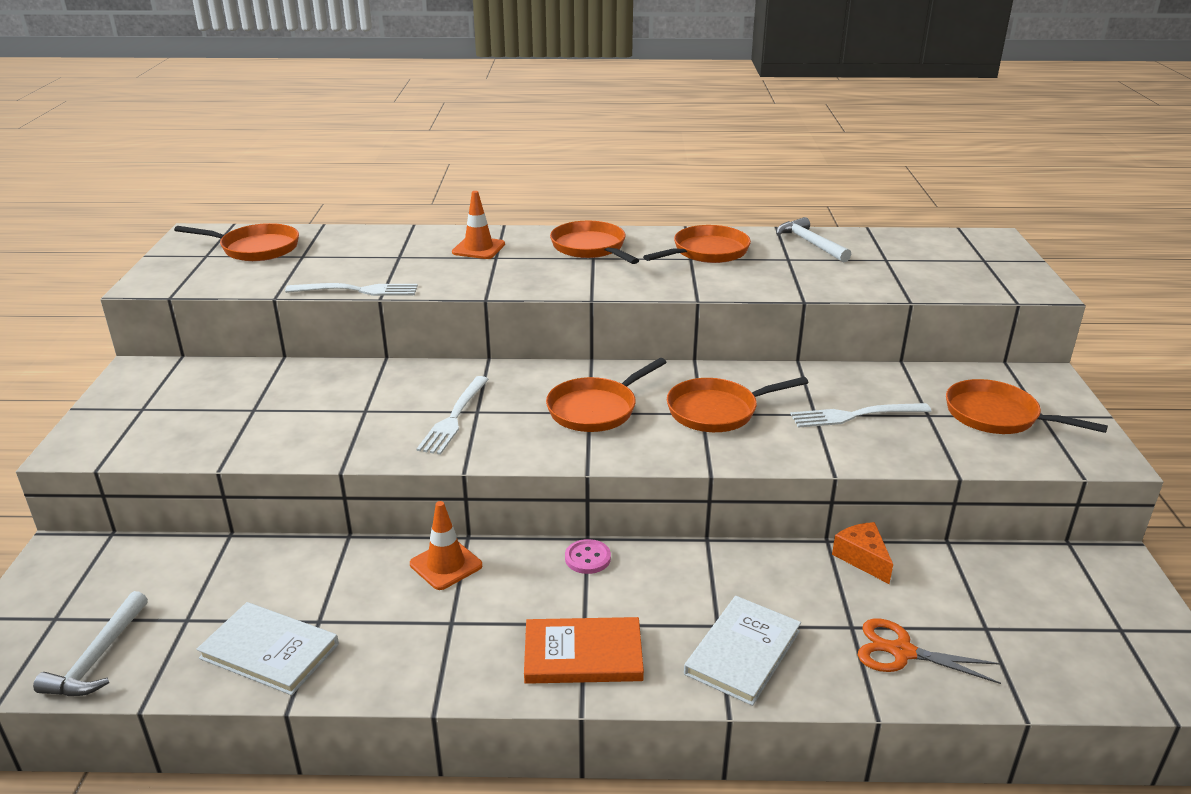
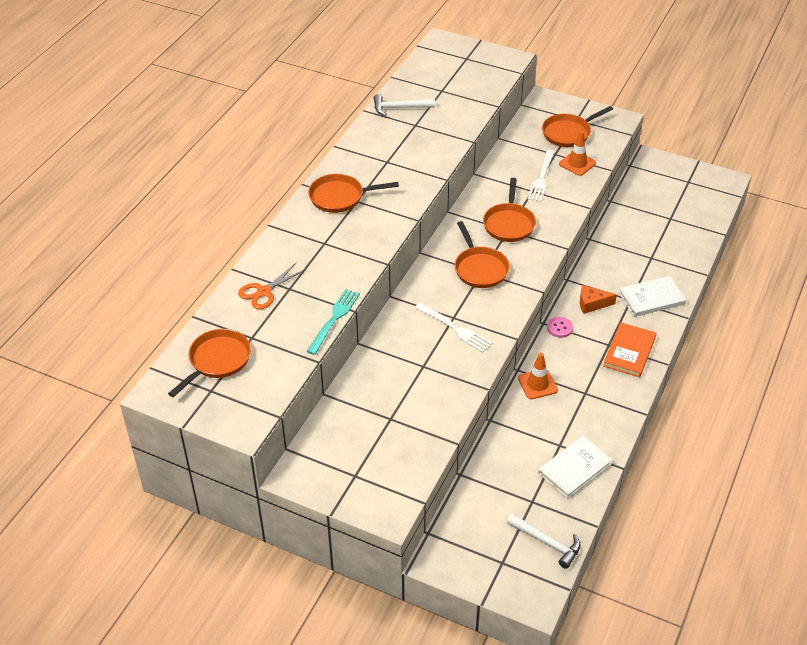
camera: 65 degrees left, 15 degrees up
(358, 290) = (334, 319): white fork -> turquoise fork
(478, 248) = (303, 247): orange traffic cone -> orange traffic cone (577, 163)
(706, 252) = (382, 152): orange pan -> none
(742, 652) = (651, 298): white book -> white book turned 75 degrees counterclockwise
(862, 558) = (608, 233): orange cheese -> orange cheese (592, 304)
(902, 652) = (673, 250): orange scissors -> orange scissors (264, 292)

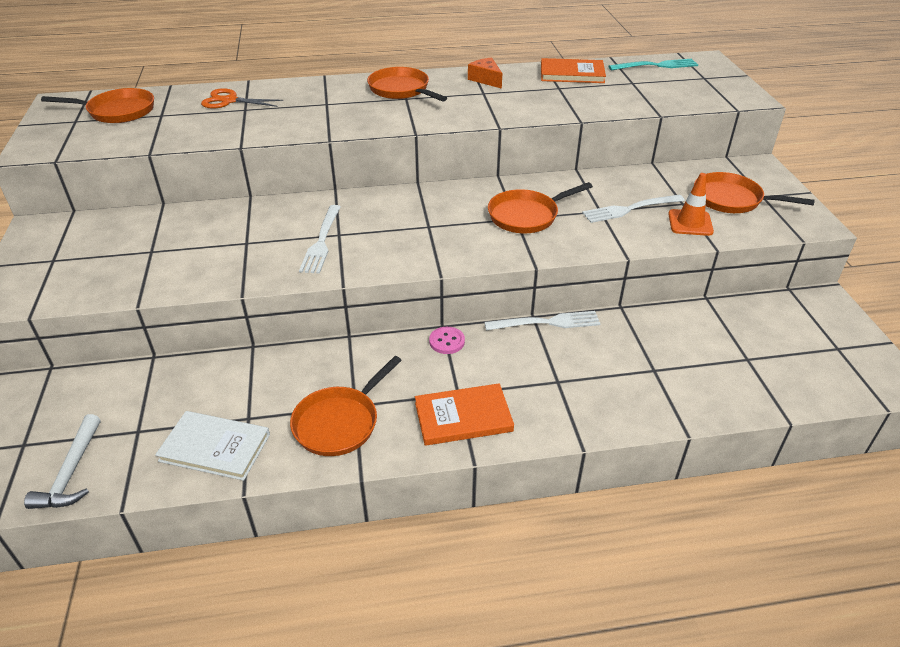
camera: 55 degrees right, 5 degrees down
(334, 319) = (219, 142): turquoise fork -> turquoise fork (656, 65)
(400, 108) = (572, 74): white hammer -> orange book
(480, 268) = (433, 223): orange pan -> orange pan (340, 422)
(537, 384) = (337, 360): orange traffic cone -> none
(578, 276) = (547, 322): none -> white fork
(592, 304) = (514, 351): orange cheese -> orange cheese (486, 79)
(651, 298) = (580, 399): white book -> none

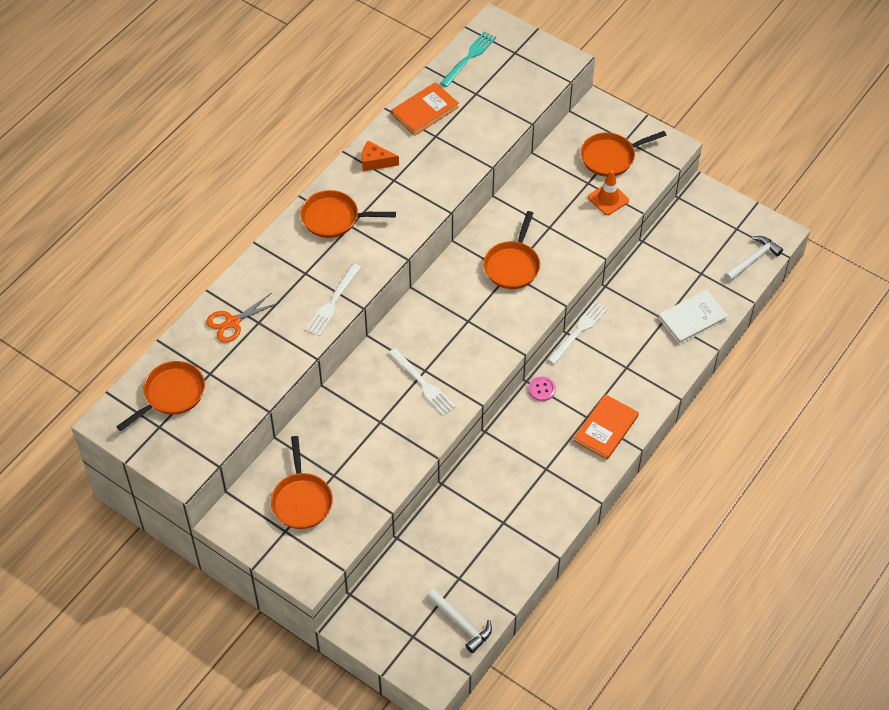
camera: 45 degrees left, 15 degrees up
(215, 447) = (510, 550): white book -> white book (692, 318)
(340, 422) = (551, 484): orange pan -> orange pan (301, 500)
(629, 209) = (564, 212): white fork -> white fork (332, 302)
(832, 385) = (753, 259): none -> white hammer

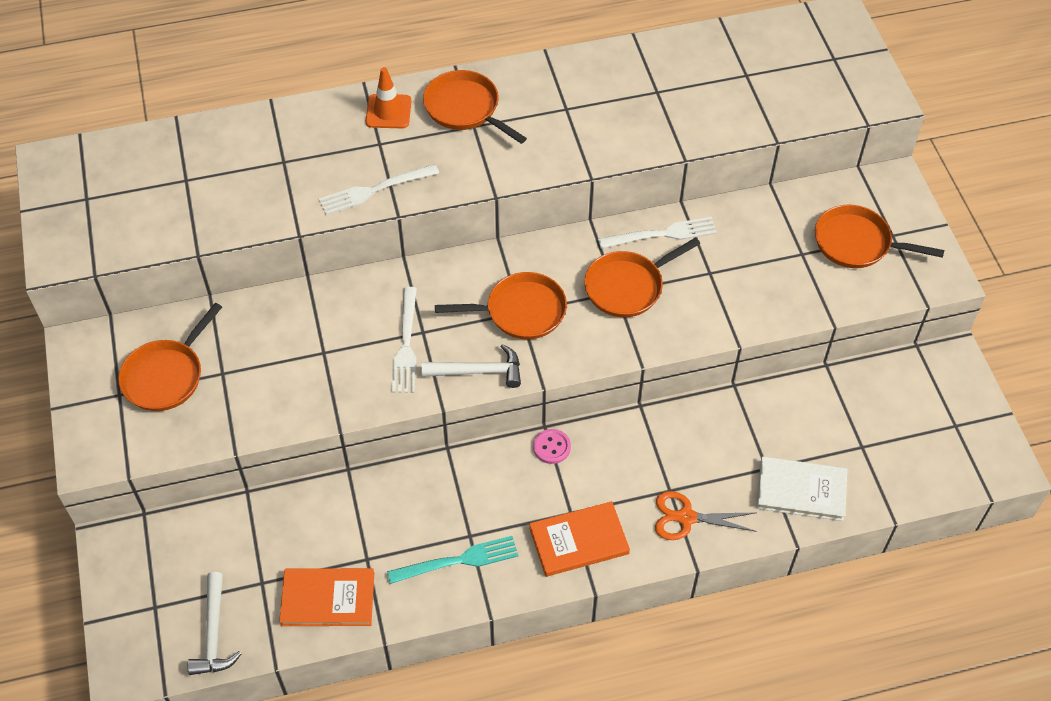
camera: 40 degrees right, 0 degrees up
(171, 395) = (130, 176): orange pan -> orange pan (520, 311)
(232, 322) = (259, 145): orange scissors -> orange scissors (686, 517)
(375, 162) = (566, 79): orange cheese -> none
(424, 111) = (672, 60): orange book -> orange book (328, 599)
(469, 57) = (777, 35): turquoise fork -> turquoise fork (458, 560)
(579, 331) = (656, 413): white fork -> white fork (662, 234)
(608, 199) = (808, 286): orange traffic cone -> orange traffic cone (388, 111)
(753, 259) = (942, 474): white hammer -> white hammer (478, 371)

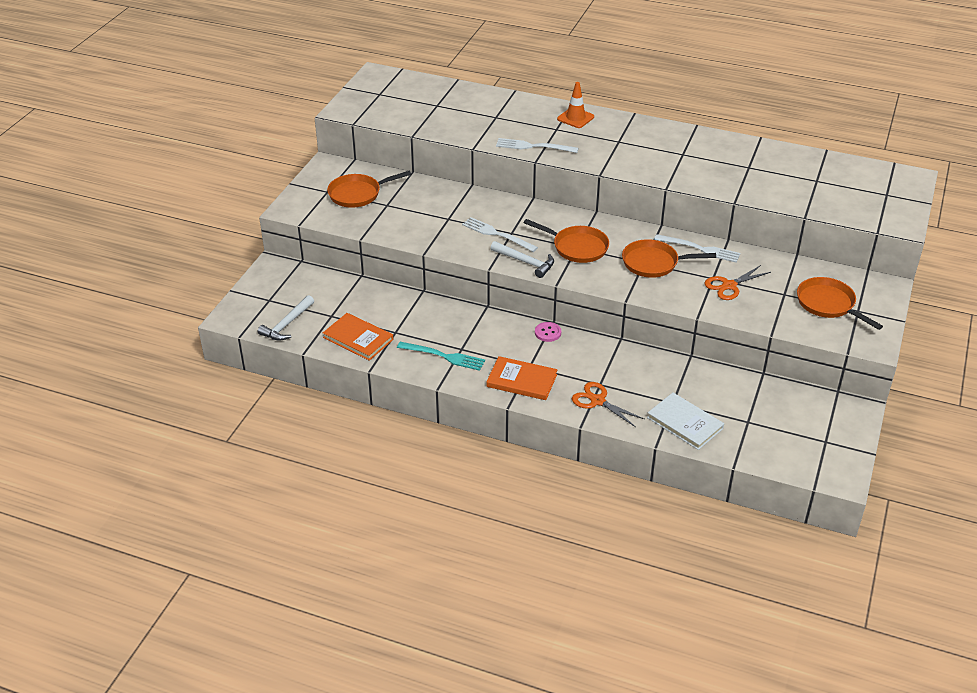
camera: 35 degrees right, 15 degrees down
(406, 345) = (496, 234): white fork -> white fork turned 90 degrees clockwise
(465, 109) = (621, 132): orange pan -> none
(736, 275) = (729, 286): none -> orange scissors

